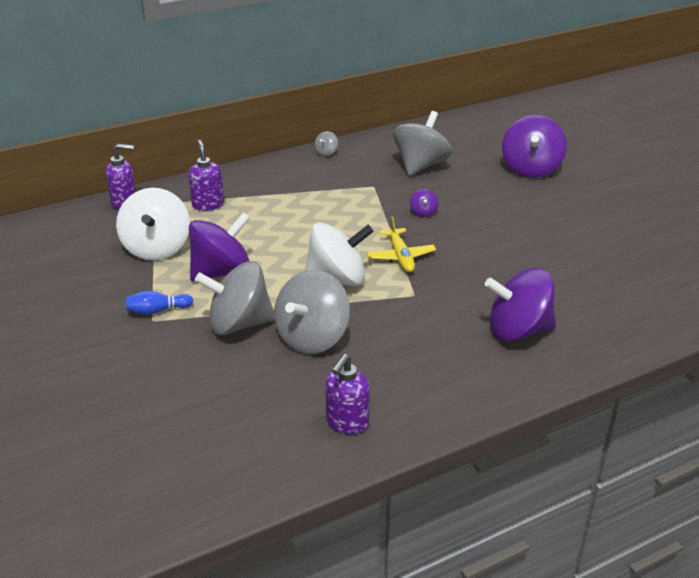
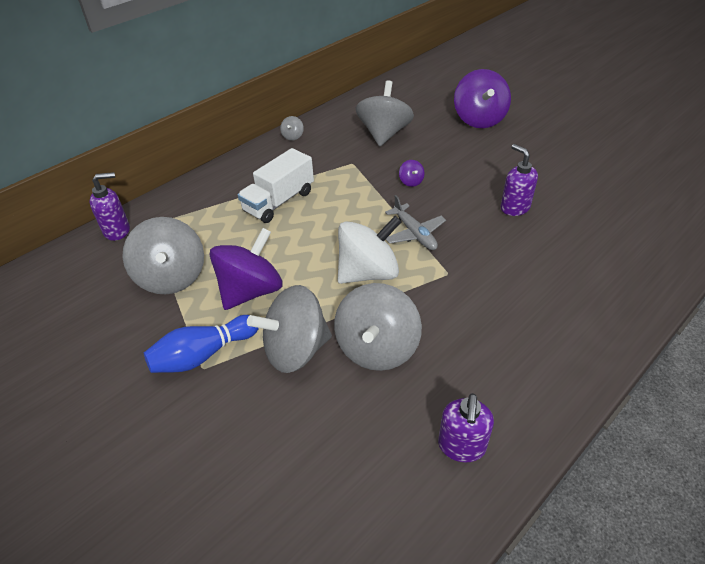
camera: 15 degrees left, 10 degrees up
(157, 248) = (172, 277): white spinning top -> grey spinning top
(157, 311) = (203, 355): blue bowling pin -> blue bowling pin, size x1.61
(208, 205) = (204, 215): purple soap dispenser -> purple soap dispenser (514, 207)
(283, 206) = (279, 201): none -> white truck
(400, 256) = (414, 233): yellow plane -> grey plane
(518, 331) = (561, 291): purple spinning top -> none

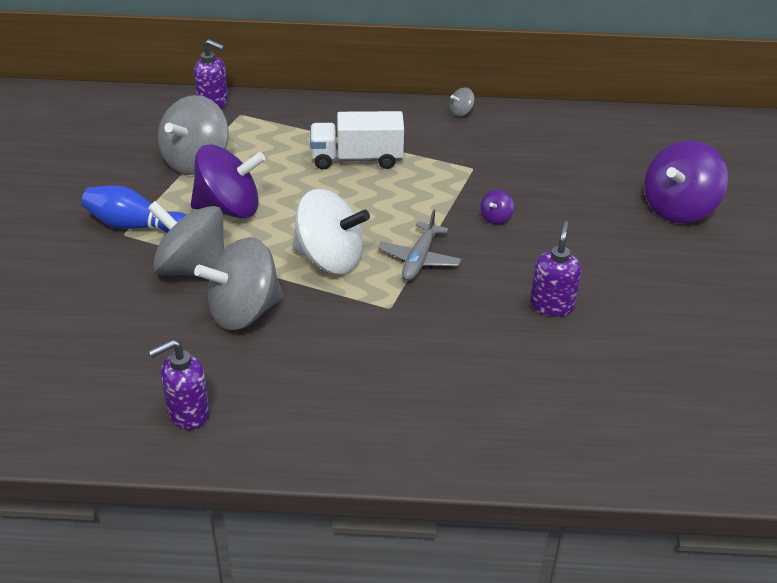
camera: 45 degrees right, 5 degrees down
(384, 134) = (549, 161): grey spinning top -> none

